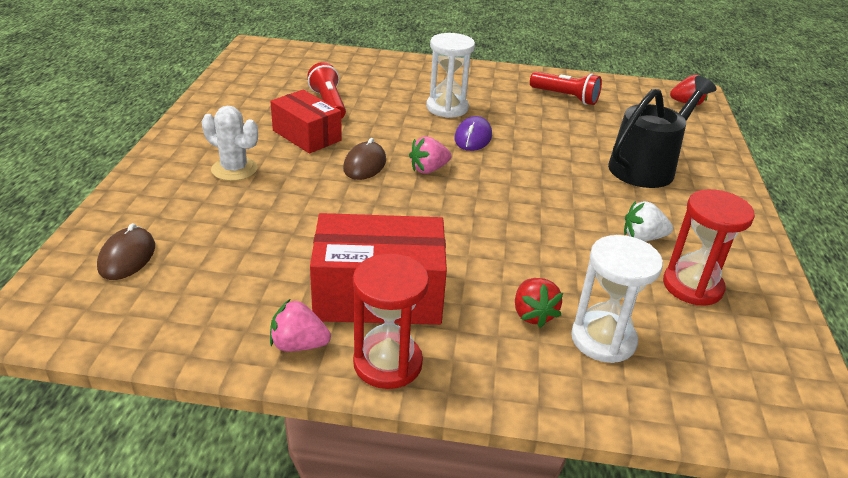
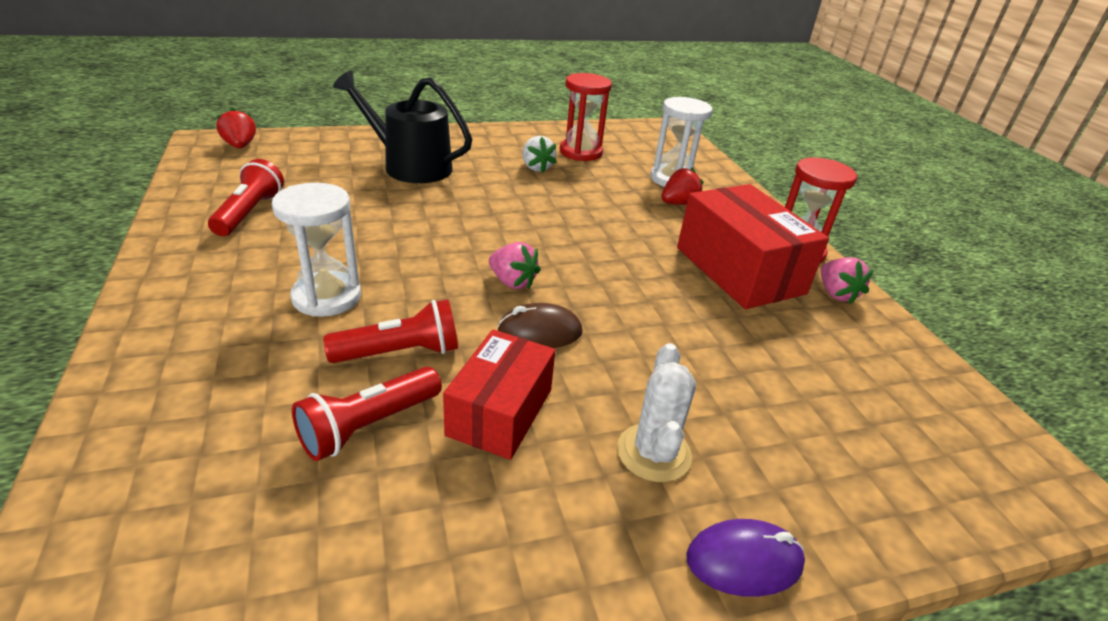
camera: 115 degrees left, 0 degrees up
(127, 257) = (902, 460): brown mouse -> none
(378, 119) = (400, 352): none -> red flashlight
(473, 137) = (409, 264): purple mouse -> purple mouse (744, 561)

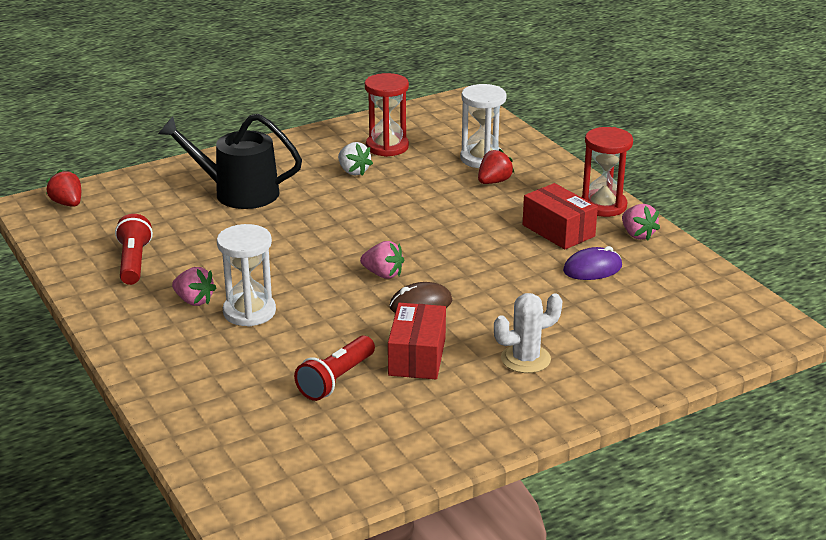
camera: 10 degrees left, 5 degrees down
(275, 269) = (194, 301): none -> pink strawberry
(400, 352) = (328, 336): red flashlight -> none
(653, 453) = (525, 359): white cactus -> white cactus turned 75 degrees clockwise
(739, 270) = (558, 230): red box -> red box, size x0.65
(744, 561) = (592, 398): purple mouse -> purple mouse (592, 269)

